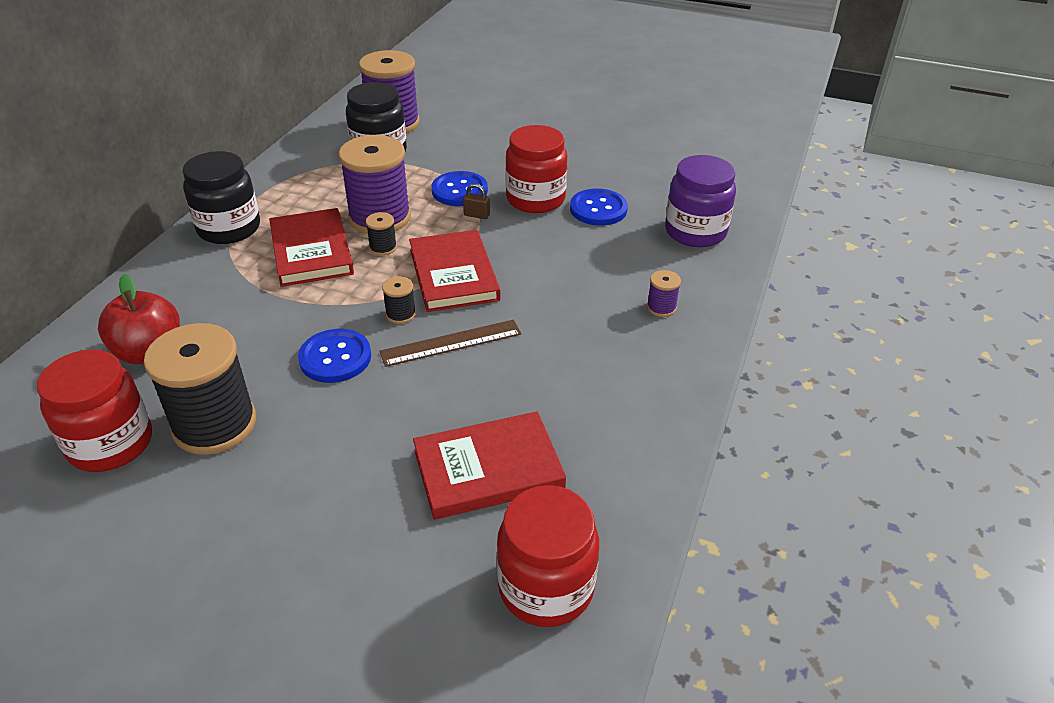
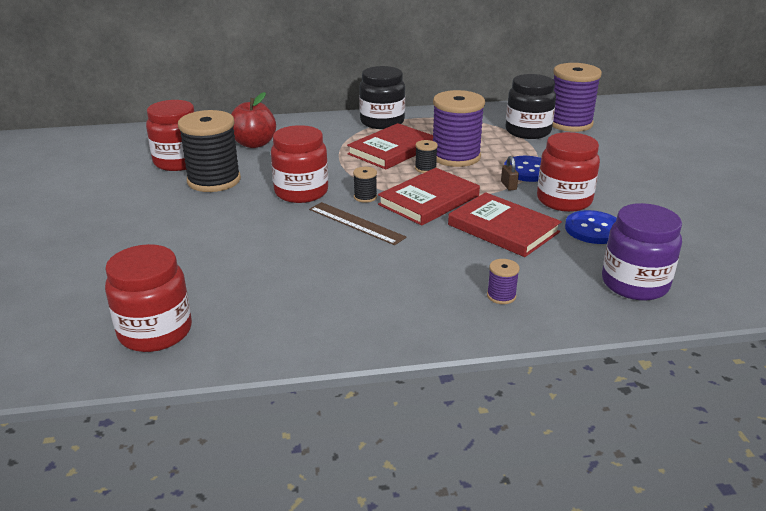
camera: 60 degrees right, 10 degrees down
(335, 358) = (301, 192): blue button -> red jar
(488, 469) = (246, 276): red book -> red book (503, 228)

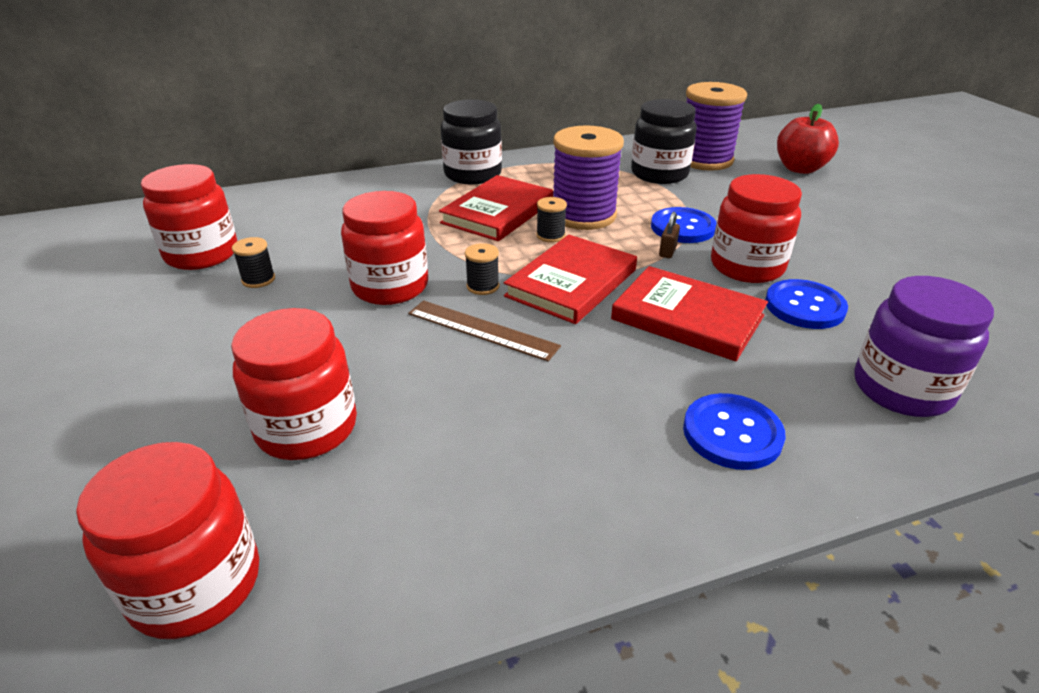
camera: 10 degrees left, 5 degrees up
(214, 180) = (258, 279): black spool -> black spool, size x0.42
(230, 266) = (307, 428): none -> red jar
(254, 144) = (307, 218): red apple -> red apple (800, 169)
(501, 296) = (732, 433): purple spool -> blue button
(508, 186) = (667, 251): brown padlock -> brown padlock turned 45 degrees clockwise

